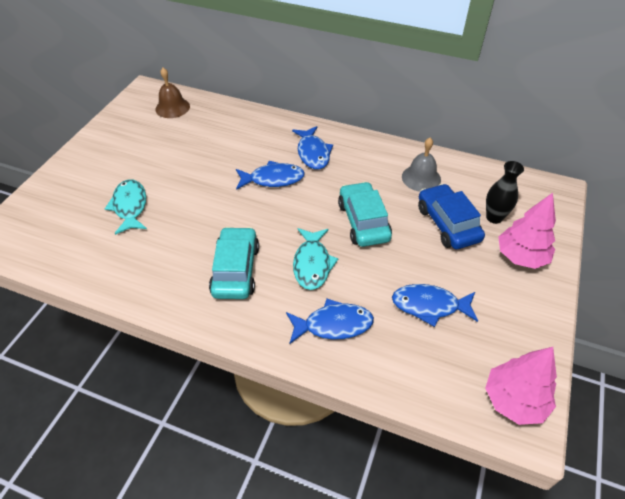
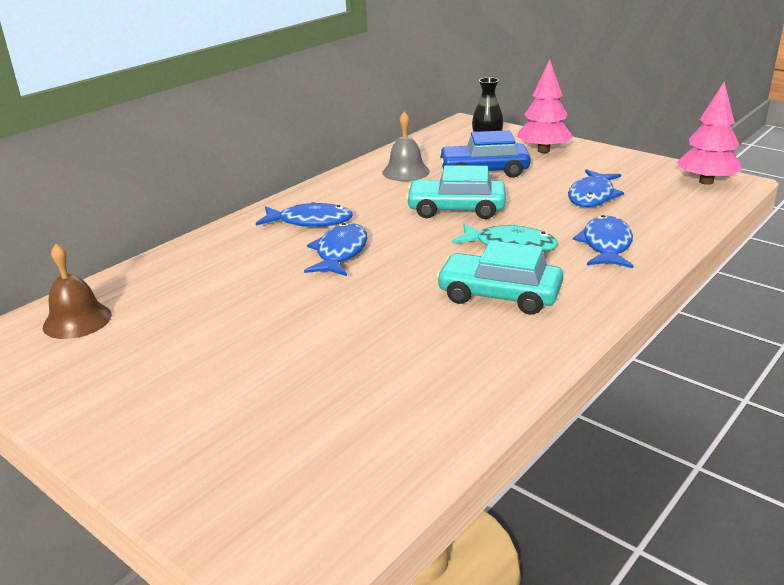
camera: 70 degrees left, 20 degrees down
(130, 206) = (311, 378): turquoise fish -> none

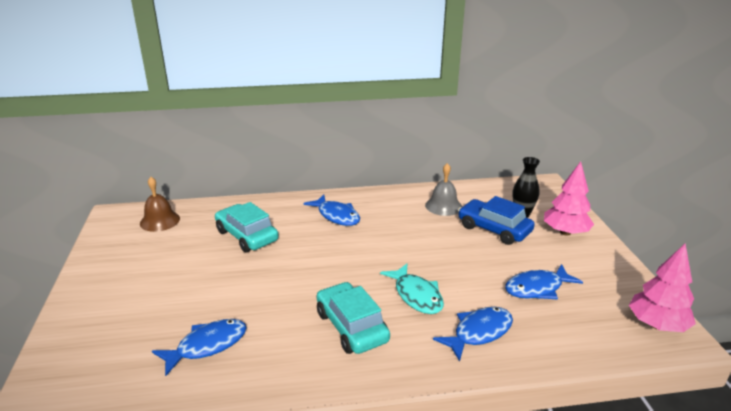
camera: 40 degrees right, 0 degrees up
(340, 253) = (318, 245): blue fish -> blue fish (207, 346)
(456, 209) = (428, 250): turquoise car -> turquoise car (246, 236)

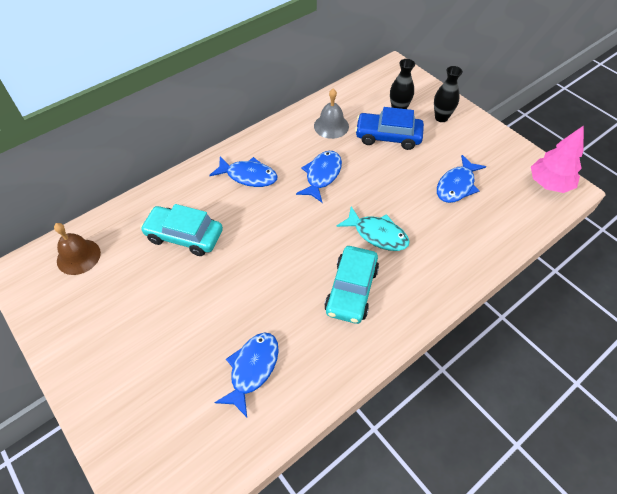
camera: 30 degrees left, 25 degrees up
(351, 327) = (351, 290): turquoise car -> turquoise car turned 105 degrees counterclockwise
(479, 333) = (445, 248): blue fish -> blue fish (322, 175)
(565, 232) = (441, 117): pink tree -> black vase

